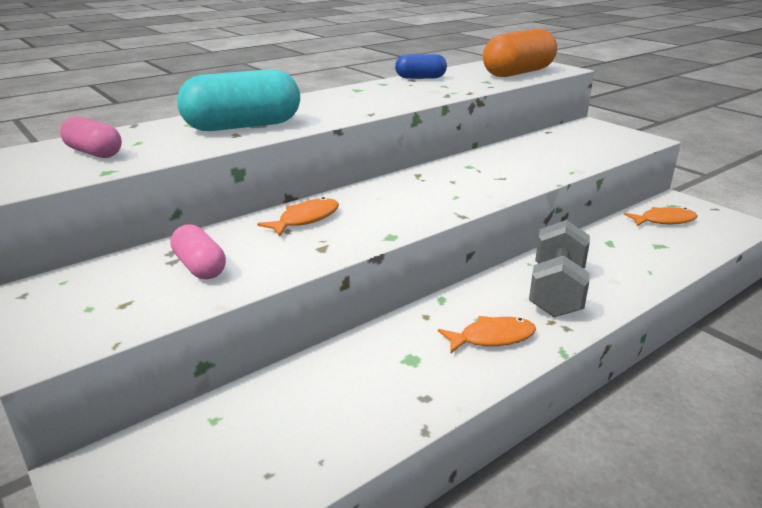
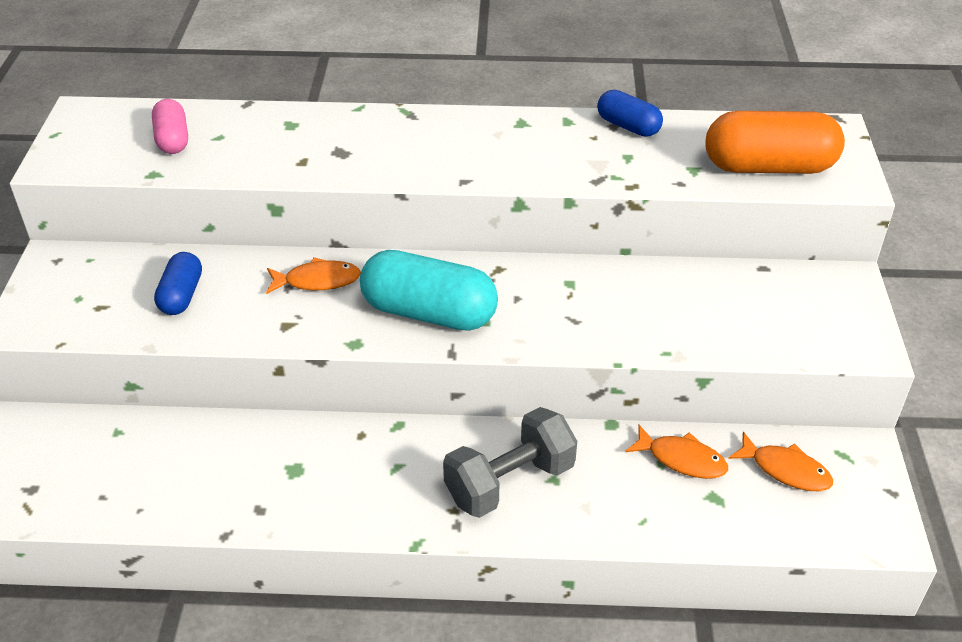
camera: 40 degrees right, 15 degrees up
(200, 267) = (181, 295): pink capsule -> blue capsule
(243, 126) = (324, 149): turquoise capsule -> turquoise capsule (429, 313)
(492, 338) = (380, 492): orange fish -> orange fish (682, 459)

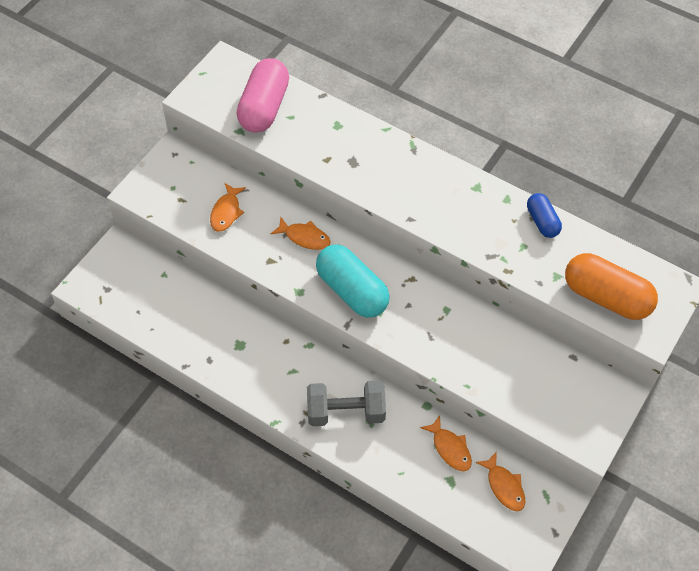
camera: 30 degrees right, 15 degrees up
(172, 139) = (264, 107): pink capsule -> pink capsule, size x1.79
(181, 295) = (226, 212): blue capsule -> orange fish

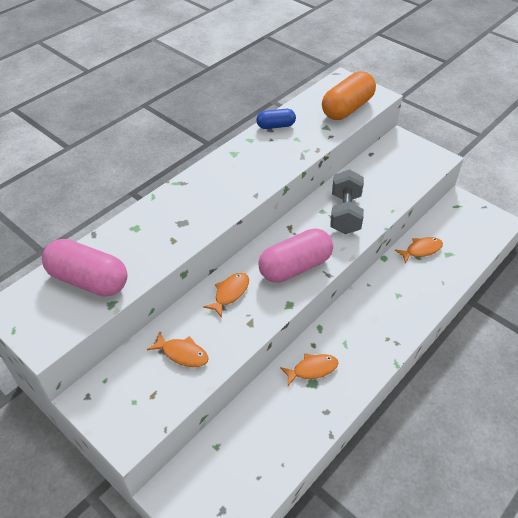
camera: 80 degrees left, 10 degrees down
(346, 412) = (388, 310): grey dumbbell -> grey dumbbell (345, 213)
(352, 291) = (295, 267): turquoise capsule -> pink capsule
(504, 486) = (451, 226): orange fish -> orange fish (312, 369)

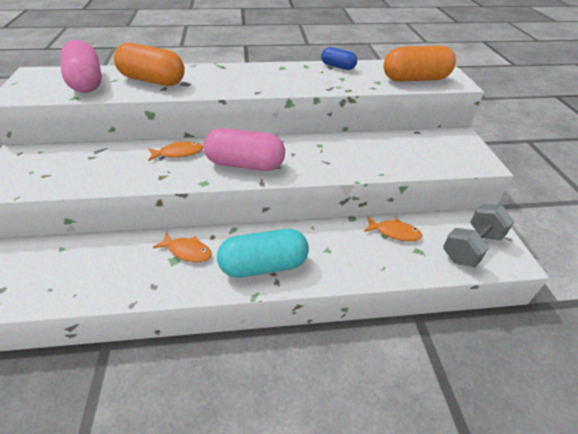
camera: 40 degrees right, 5 degrees down
(148, 238) = (152, 80): none -> orange capsule
(182, 353) = (96, 166): orange fish -> none
(345, 213) = (336, 155): grey dumbbell -> grey dumbbell (471, 247)
(375, 338) = (263, 265): none -> turquoise capsule

